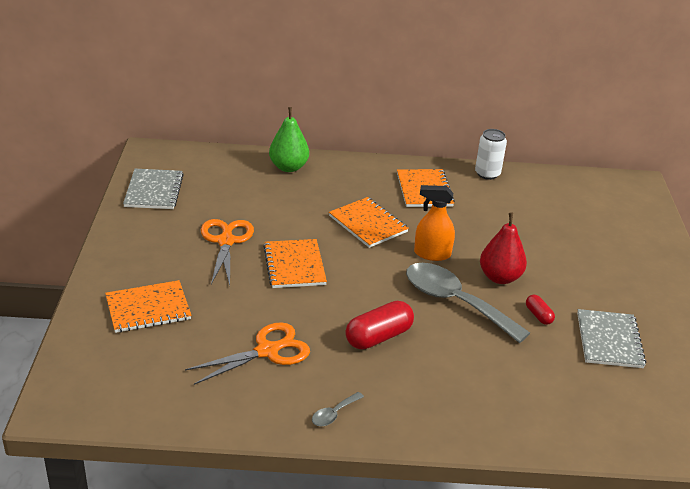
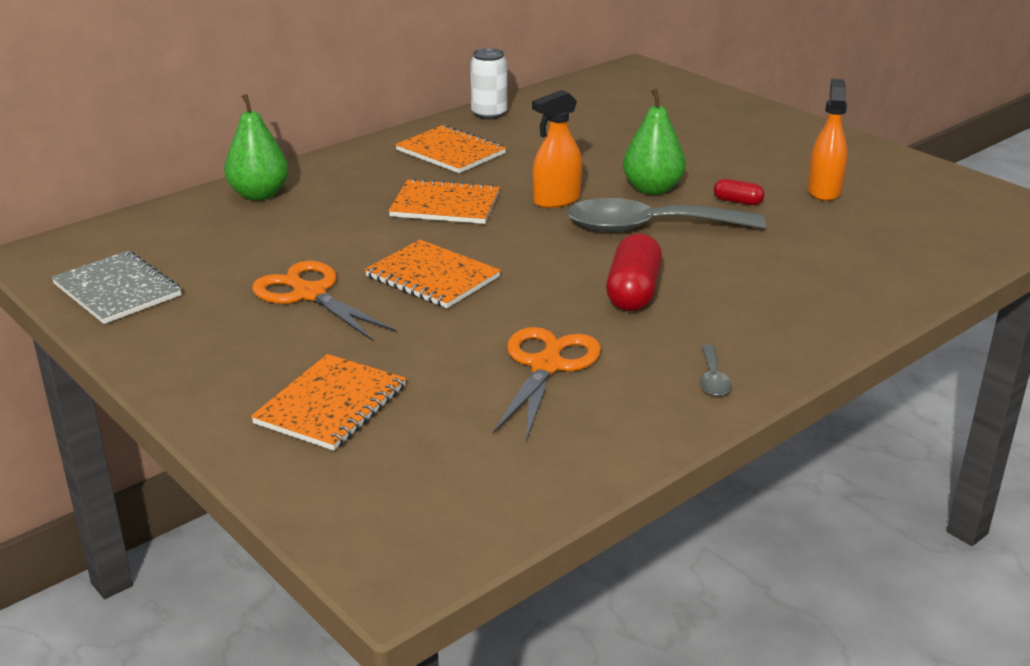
camera: 40 degrees left, 5 degrees down
(500, 277) = (652, 189): red pear -> green pear
(609, 340) = (824, 191): grey notebook -> orange spray bottle

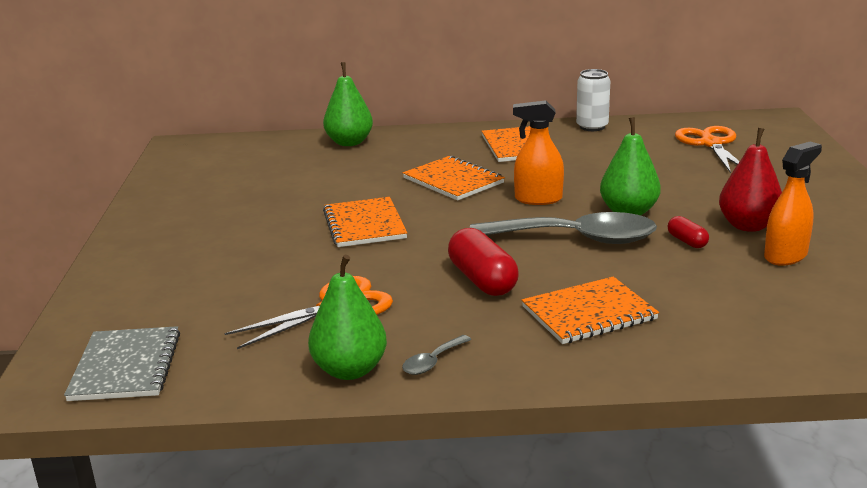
camera: 40 degrees right, 5 degrees down
(117, 290) = (184, 176): grey notebook -> grey notebook (126, 366)
(309, 294) = (275, 211): orange scissors -> orange scissors (710, 144)
(331, 405) = (175, 281): orange notebook -> orange notebook (589, 313)
(633, 292) = (482, 280): red capsule -> red capsule turned 75 degrees counterclockwise
(649, 228) = (576, 239): grey spoon -> grey spoon turned 150 degrees clockwise
(658, 416) = (350, 370): none -> green pear
(761, 173) = (748, 226): none -> red pear

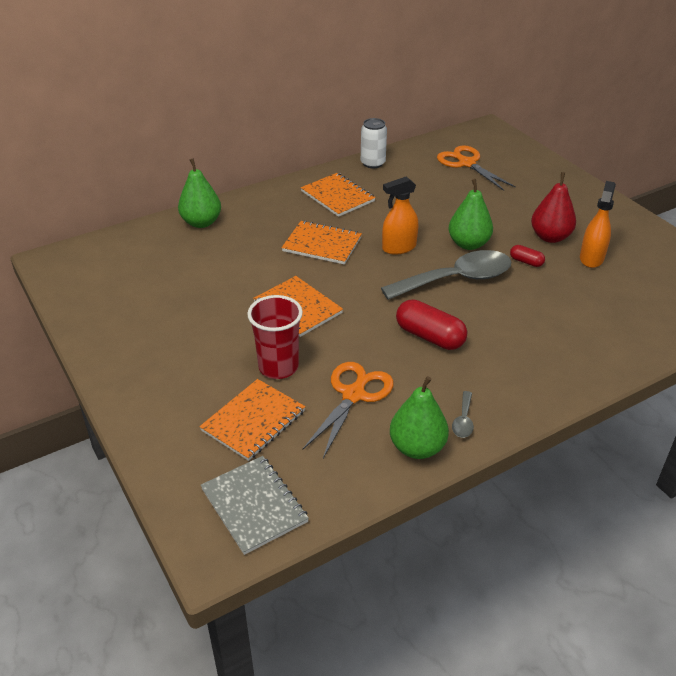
camera: 30 degrees left, 15 degrees up
(286, 266) = (278, 367): none -> red cup
(589, 313) = (521, 344): orange notebook -> orange notebook (253, 421)

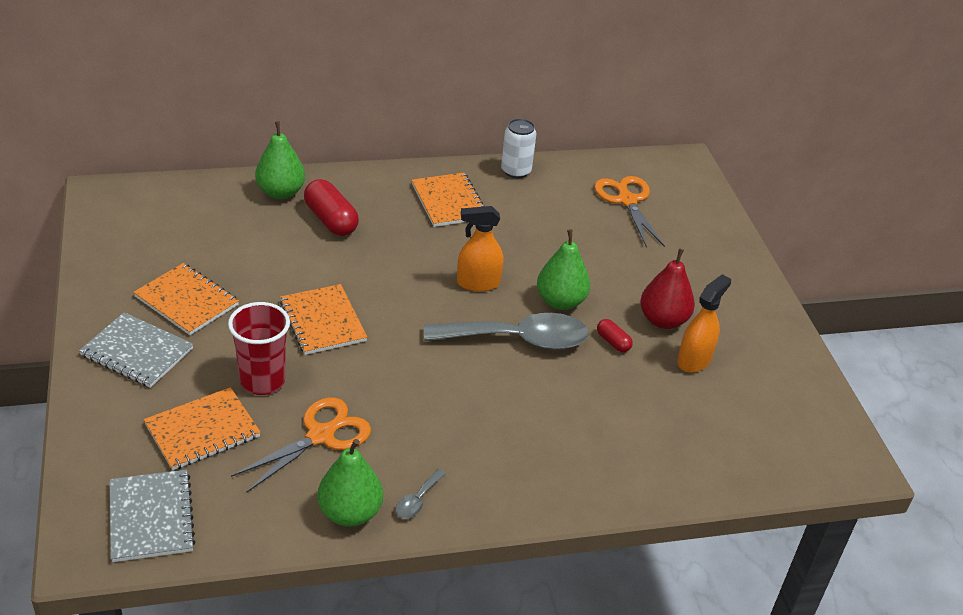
camera: 15 degrees right, 0 degrees up
(157, 375) = (137, 352): none -> grey notebook
(322, 244) = (395, 255): orange notebook -> orange notebook (187, 301)
(429, 337) = (443, 397): red capsule -> red capsule (330, 220)

